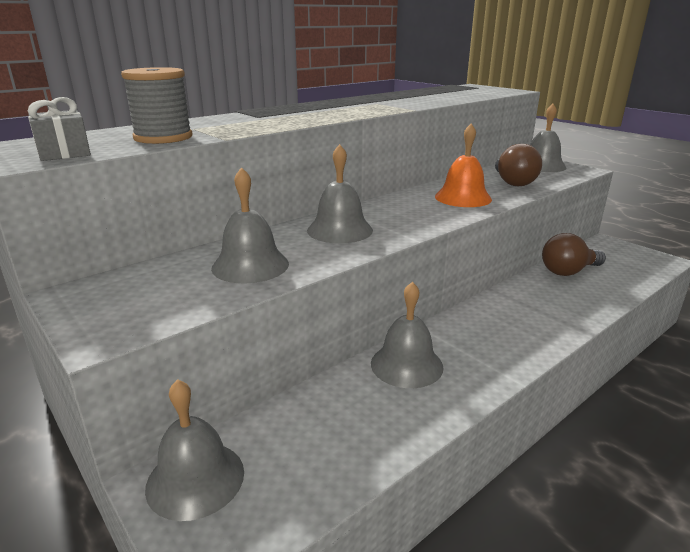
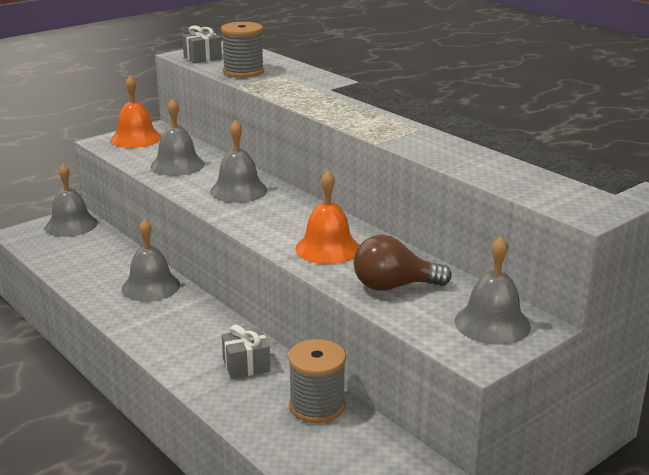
camera: 90 degrees right, 0 degrees up
(113, 305) = (136, 138): none -> orange bell
(534, 299) = (246, 365): none -> grey gift
(568, 271) = (317, 406): brown light bulb -> grey spool

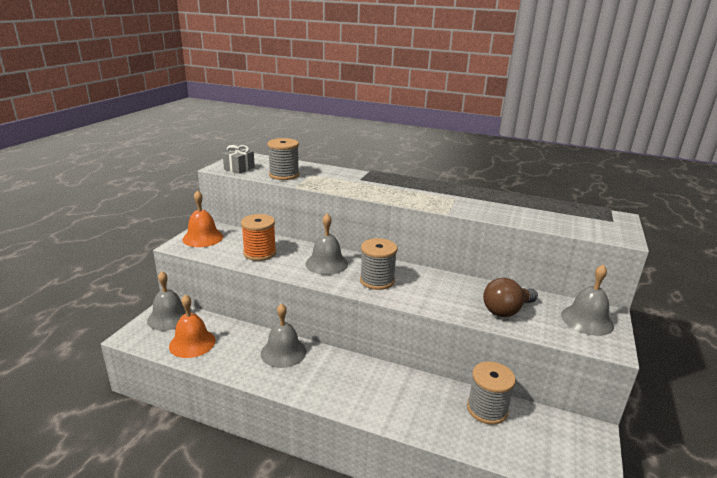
camera: 30 degrees left, 0 degrees up
(177, 165) = (259, 253): grey bell -> orange spool
(246, 365) = (412, 394): grey gift -> none
(274, 220) = (377, 280): none -> grey spool
(327, 248) = (435, 293): orange bell -> orange bell (192, 343)

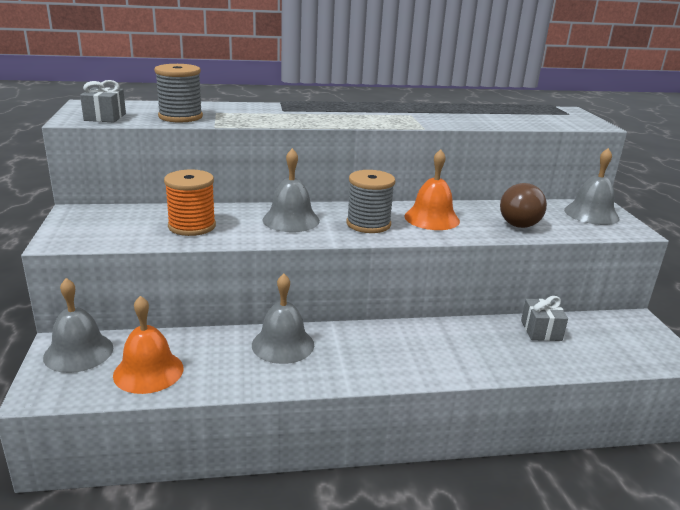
camera: 30 degrees left, 0 degrees up
(203, 238) = (85, 225): orange bell -> orange bell (432, 218)
(487, 409) = (541, 330): grey spool -> grey gift

